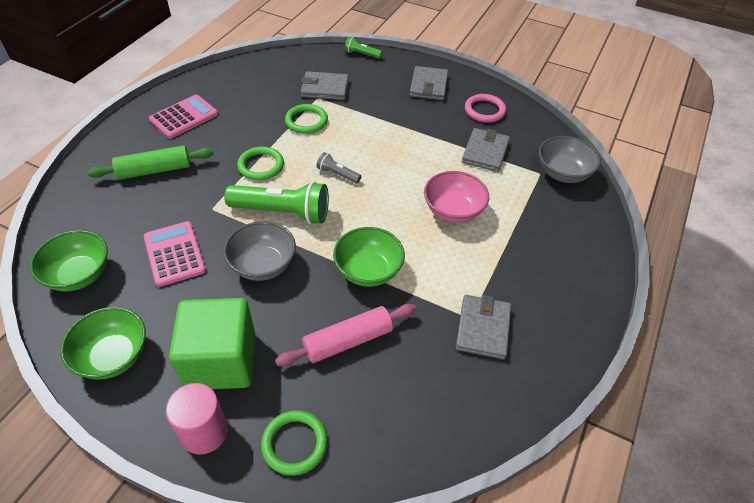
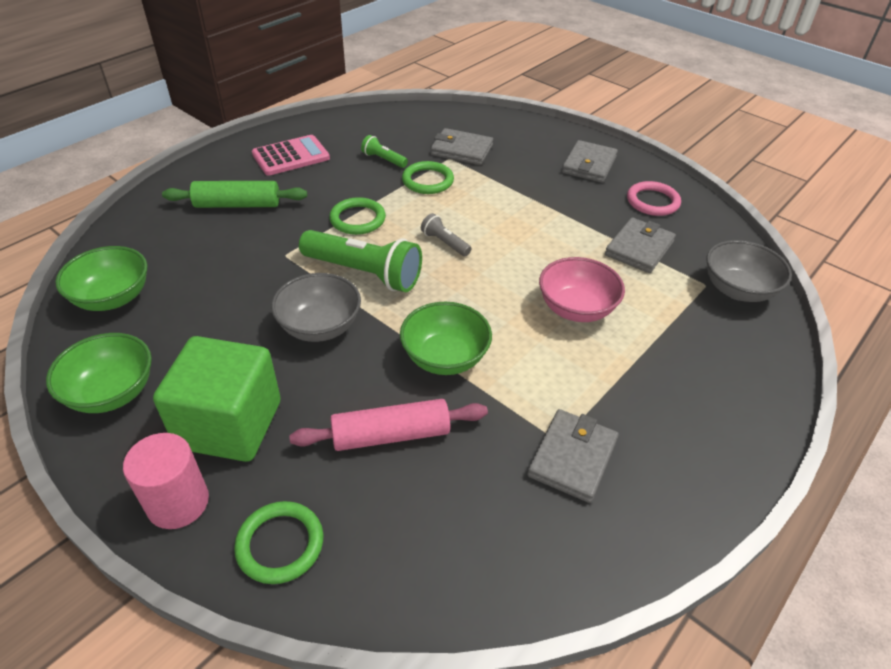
camera: 15 degrees right, 5 degrees down
(174, 254) = (224, 295): pink calculator -> none
(362, 54) = (518, 120): green flashlight -> green flashlight (383, 159)

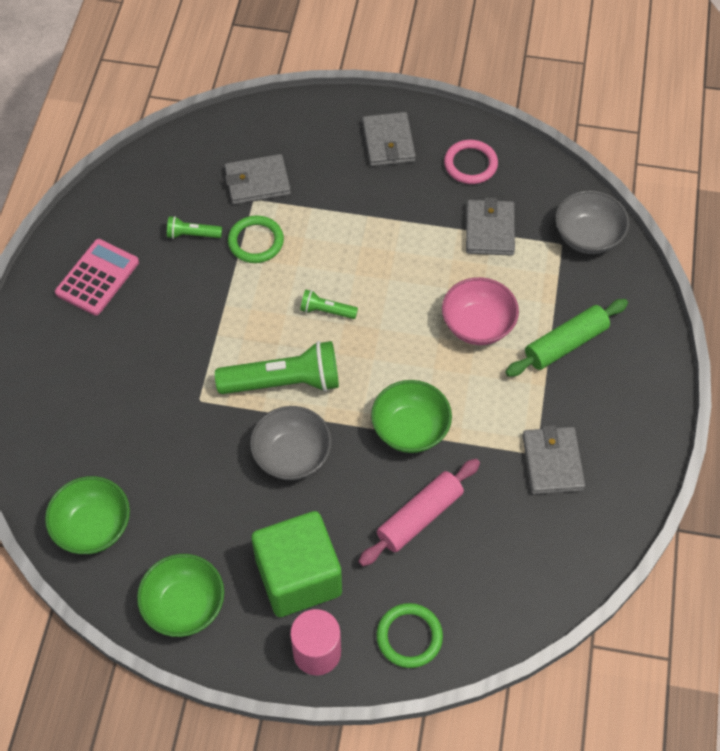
camera: 30 degrees left, 15 degrees up
(237, 205) = (103, 367): green rolling pin -> green rolling pin (565, 344)
(357, 219) = (229, 324): green ring -> none
(445, 243) = (326, 311): grey flashlight -> green flashlight

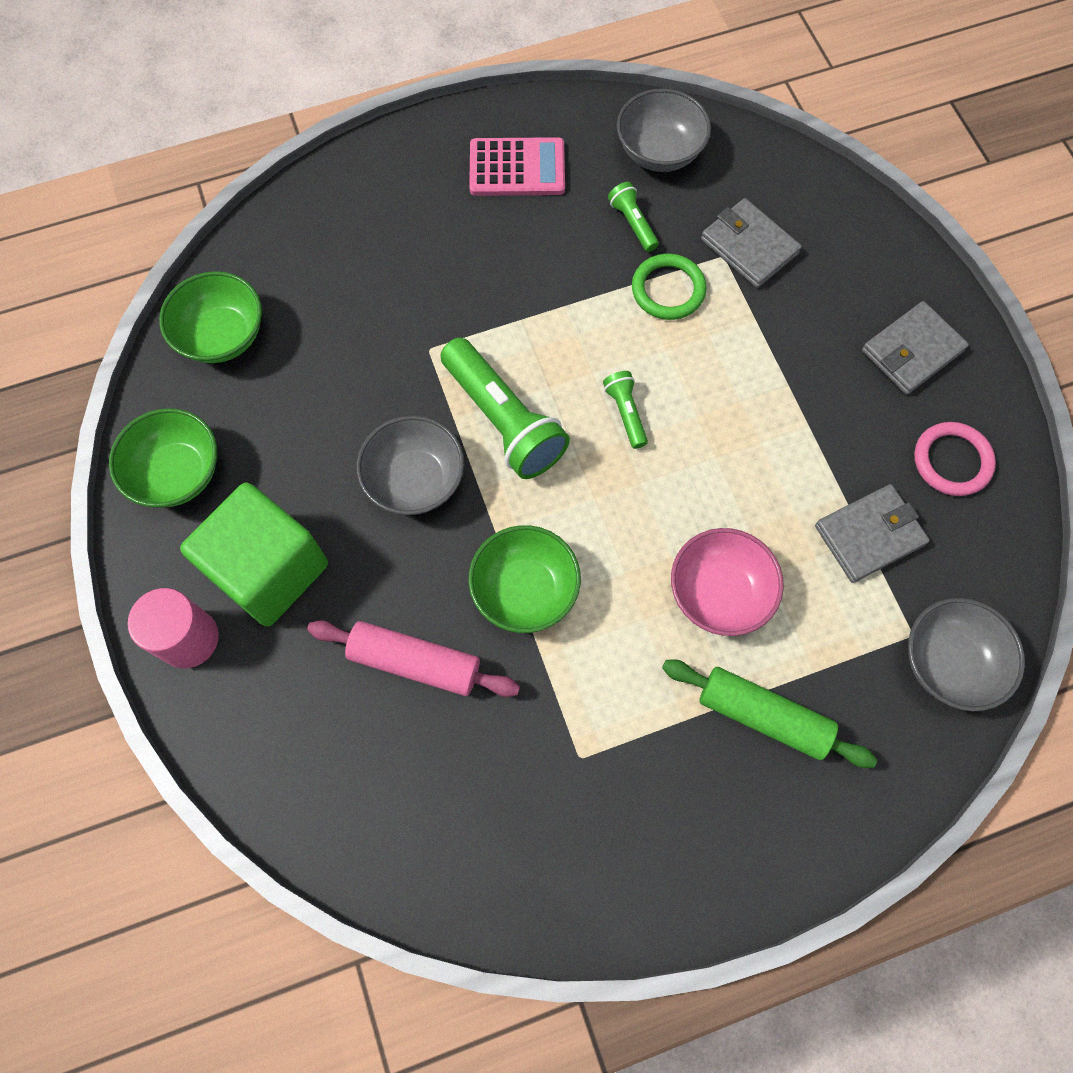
camera: 60 degrees right, 10 degrees up
(150, 191) = (659, 152): none -> grey bowl
(409, 637) = (256, 731): green ring -> none
(552, 462) = (579, 785): grey wallet -> none

